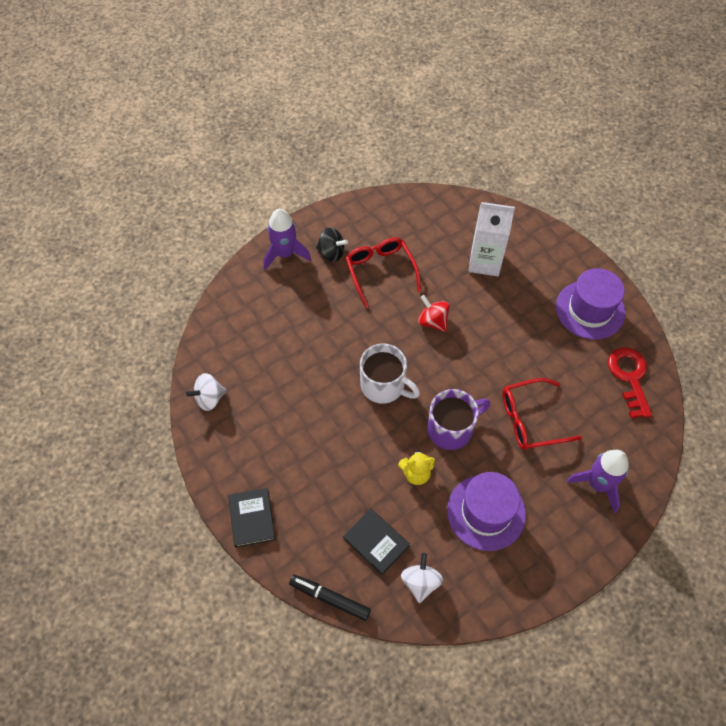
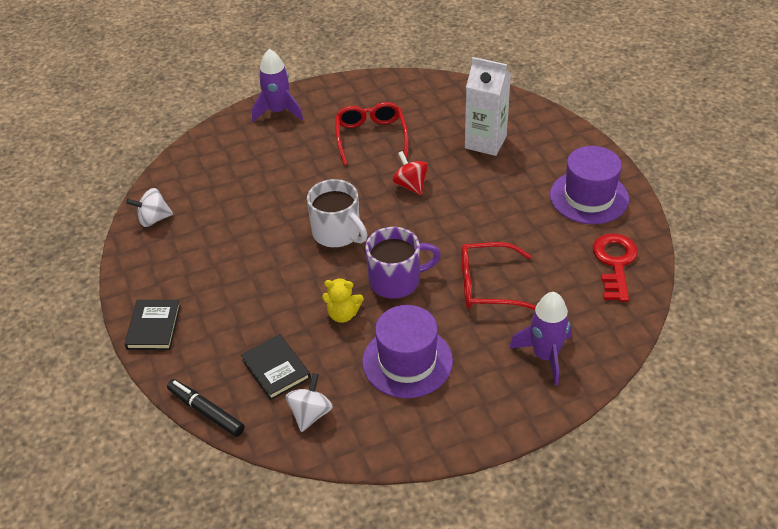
camera: 15 degrees right, 15 degrees down
(331, 253) = (326, 116): black spinning top -> none

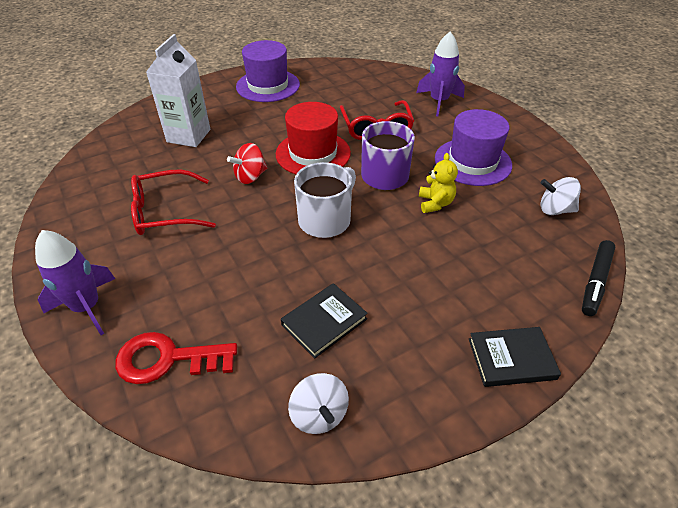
camera: 100 degrees left, 0 degrees up
(276, 369) = (519, 239): black book -> black book (324, 322)
(443, 229) = (313, 153): none -> red hat
(615, 263) = (340, 76): red key -> red key (167, 359)

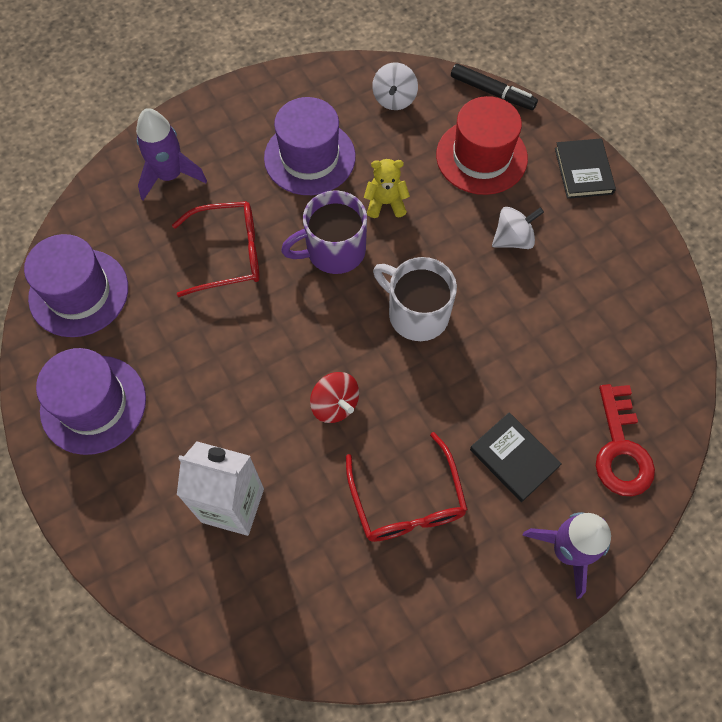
camera: 90 degrees left, 20 degrees up
(313, 153) = (285, 331): red hat -> red hat (481, 157)
(319, 415) = (656, 315): white spinning top -> white spinning top (513, 239)
(324, 322) = (561, 312): black book -> black book (514, 458)
(344, 76) = (79, 293): none -> purple hat

